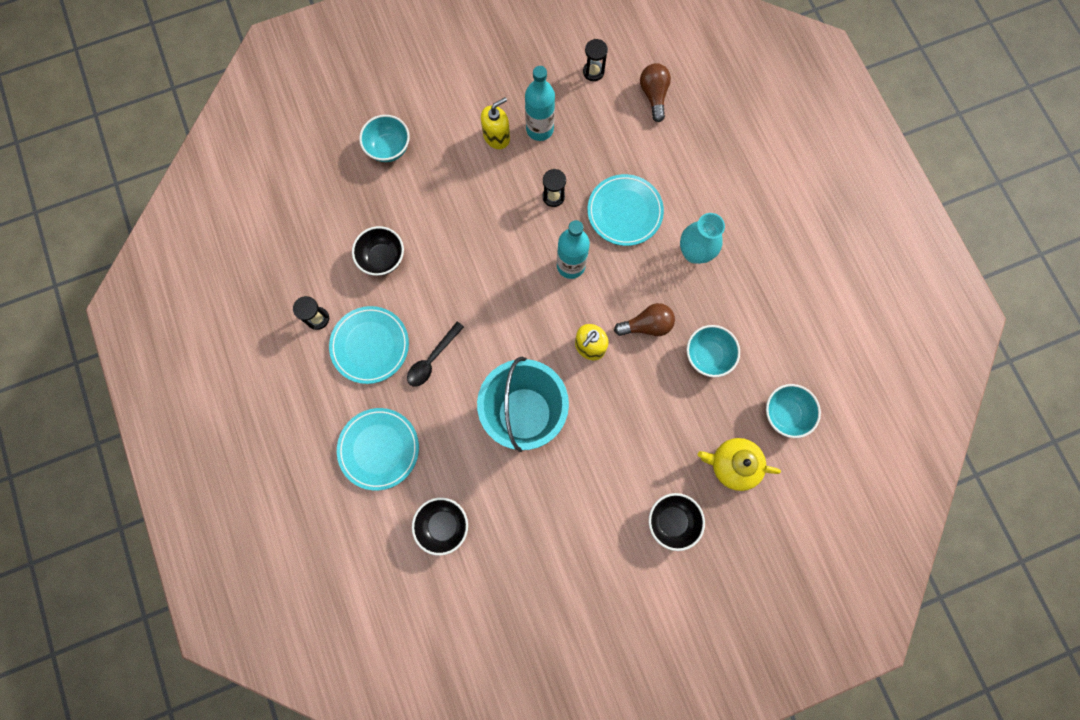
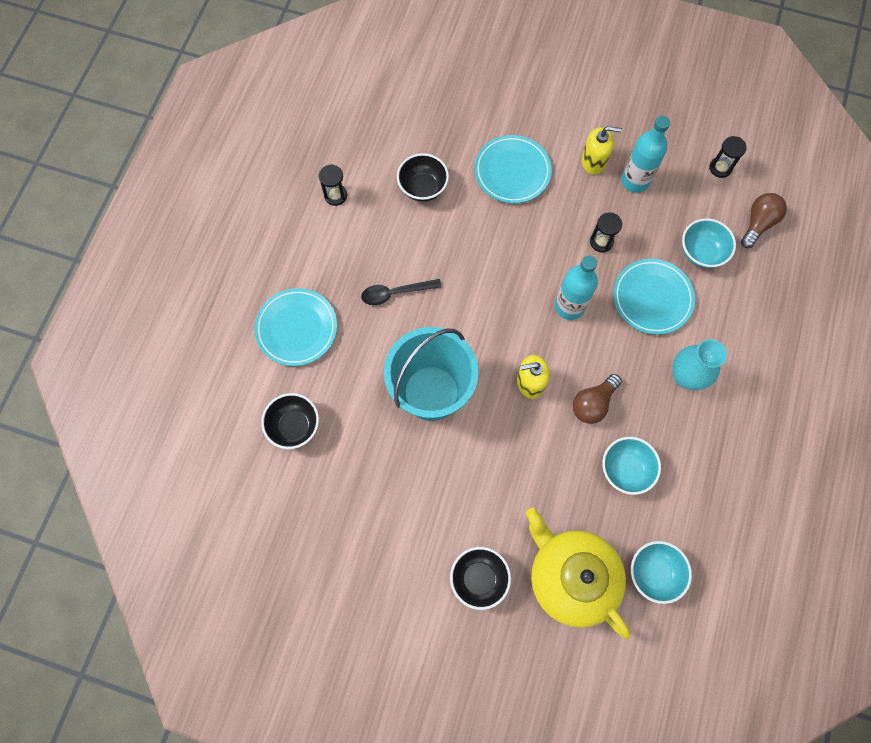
camera: 40 degrees right, 5 degrees down
(370, 345) = (357, 246): turquoise plate -> turquoise plate (512, 171)
(389, 148) = (499, 109): turquoise bowl -> turquoise bowl (701, 252)
(646, 325) = (593, 403): brown light bulb -> brown light bulb turned 105 degrees clockwise
(733, 465) = (571, 577): yellow teapot -> yellow teapot, size x1.60

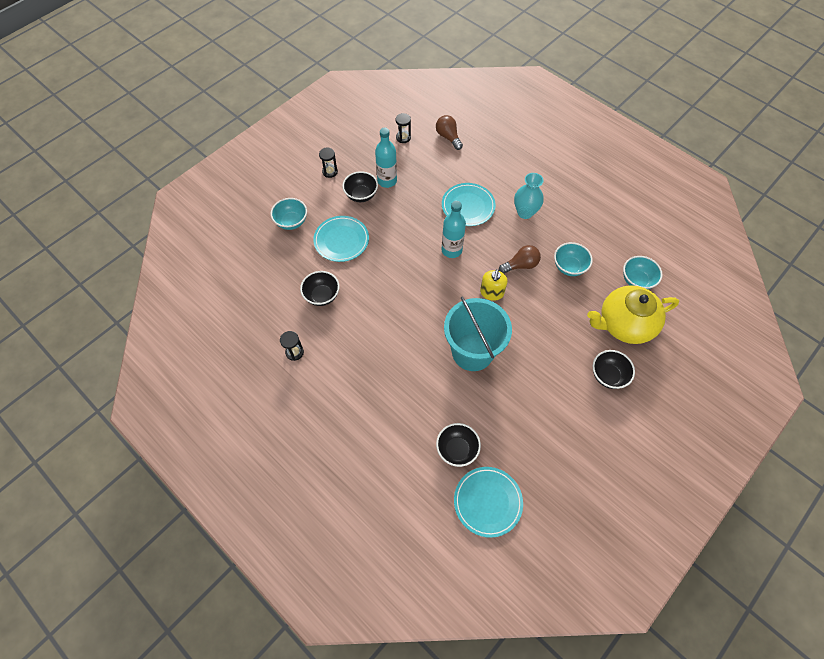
camera: 65 degrees left, 10 degrees down
(297, 328) = (383, 419): turquoise plate -> turquoise plate (487, 502)
(395, 293) = (390, 344): black spoon -> none
(593, 161) = (361, 195): yellow soap dispenser -> black bowl
(593, 403) = (520, 265): brown light bulb -> brown light bulb turned 90 degrees counterclockwise
(601, 242) = (417, 215): black hourglass -> black hourglass (330, 172)
(701, 252) = (451, 170): turquoise bowl -> turquoise bowl (291, 222)

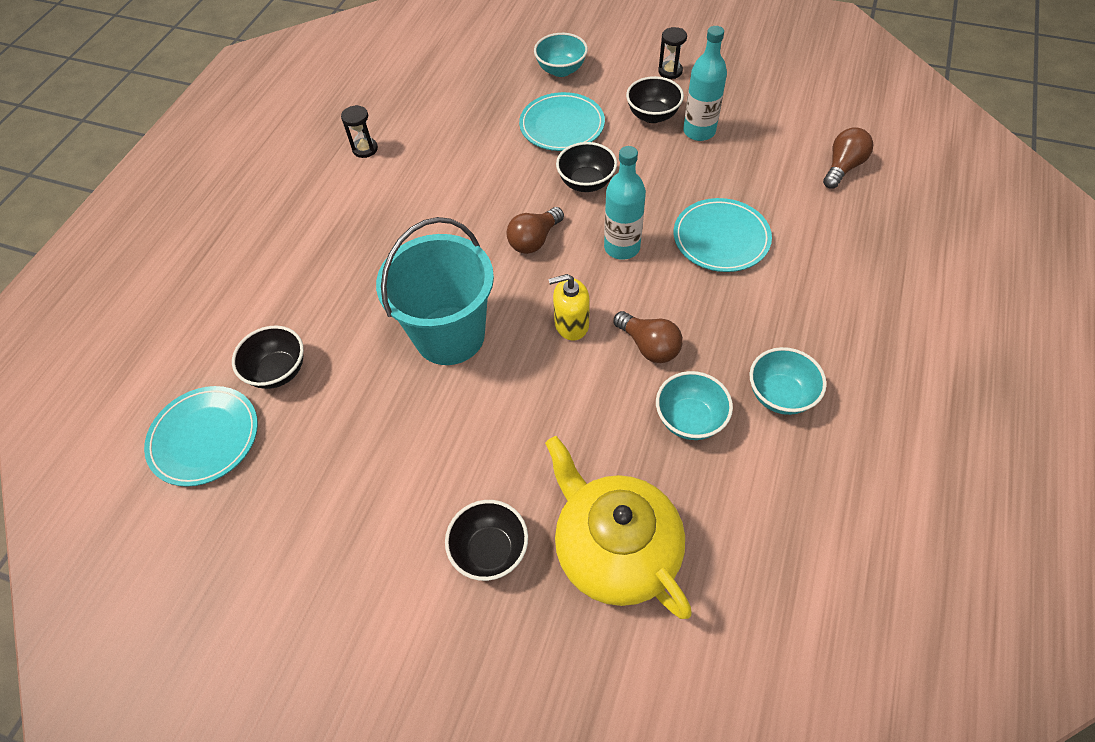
camera: 70 degrees right, 5 degrees down
(322, 296) = (462, 141): black bowl -> black bowl (586, 183)
(403, 138) = (795, 119): black hourglass -> none
(425, 287) = (534, 240): none -> brown light bulb
(525, 212) = (764, 317): turquoise vase -> none
(637, 280) = (729, 545): turquoise bowl -> turquoise bowl (780, 395)

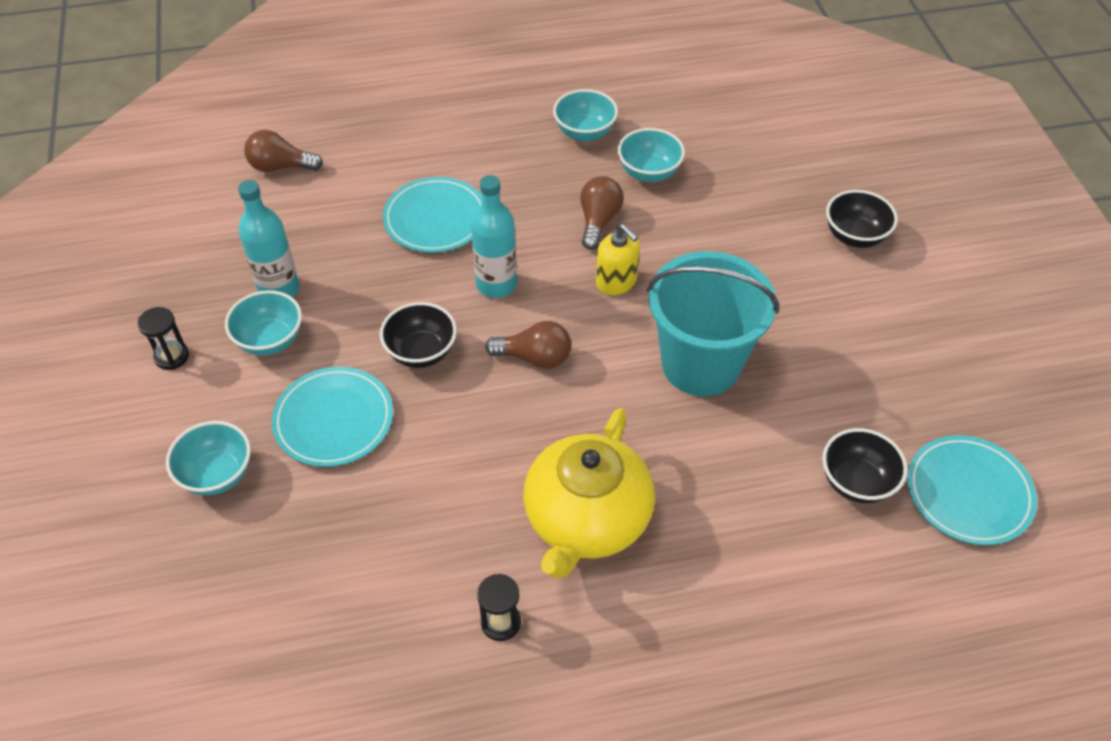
camera: 125 degrees left, 5 degrees down
(615, 549) = (788, 172): yellow teapot -> yellow teapot (586, 520)
(652, 115) = (270, 340): black bowl -> turquoise bowl

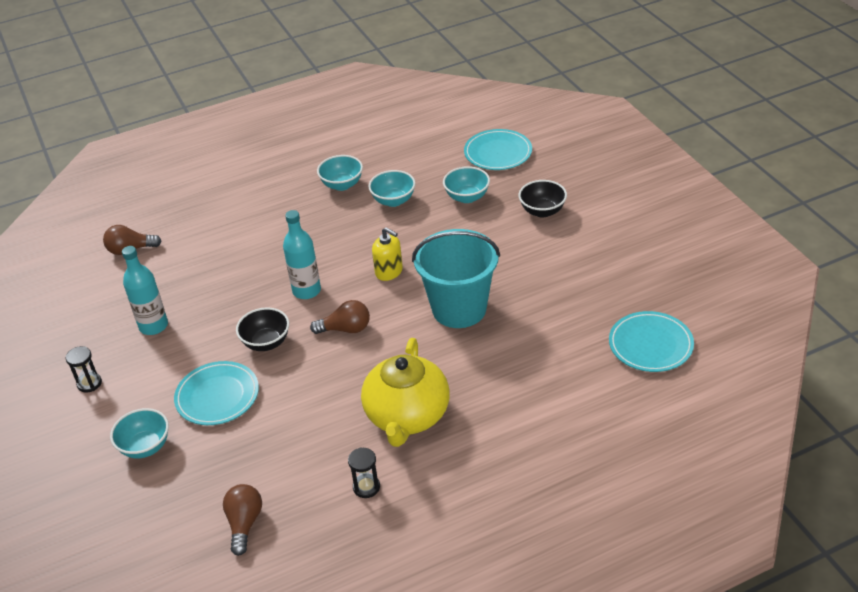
camera: 10 degrees left, 10 degrees down
(270, 340) = (157, 358): turquoise bowl -> turquoise bowl (467, 197)
(435, 219) = (252, 259): turquoise plate -> turquoise plate (498, 153)
(598, 221) = (366, 237): brown light bulb -> brown light bulb (244, 524)
(856, 482) = (578, 355): black bowl -> none

